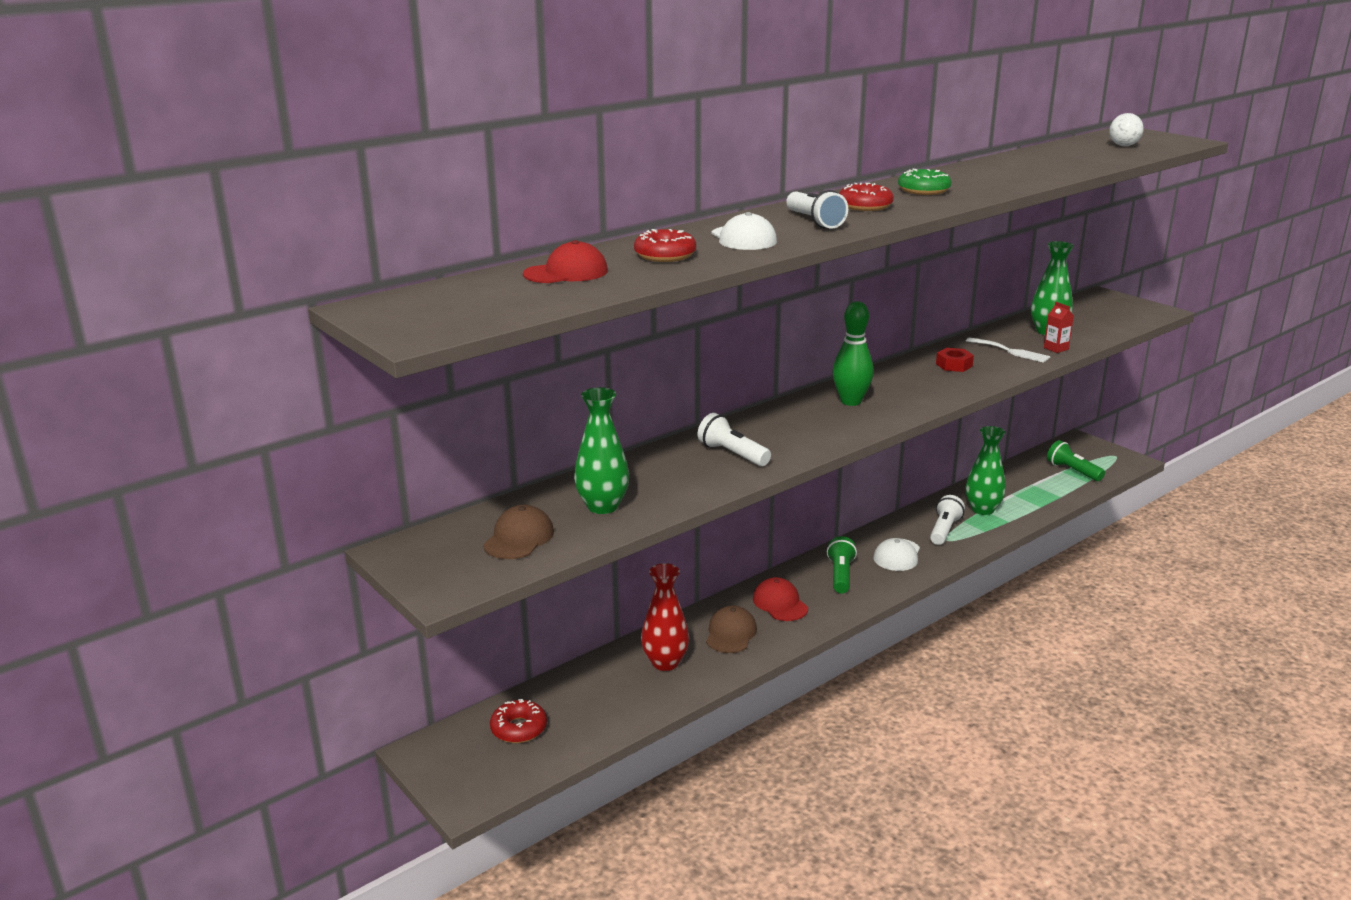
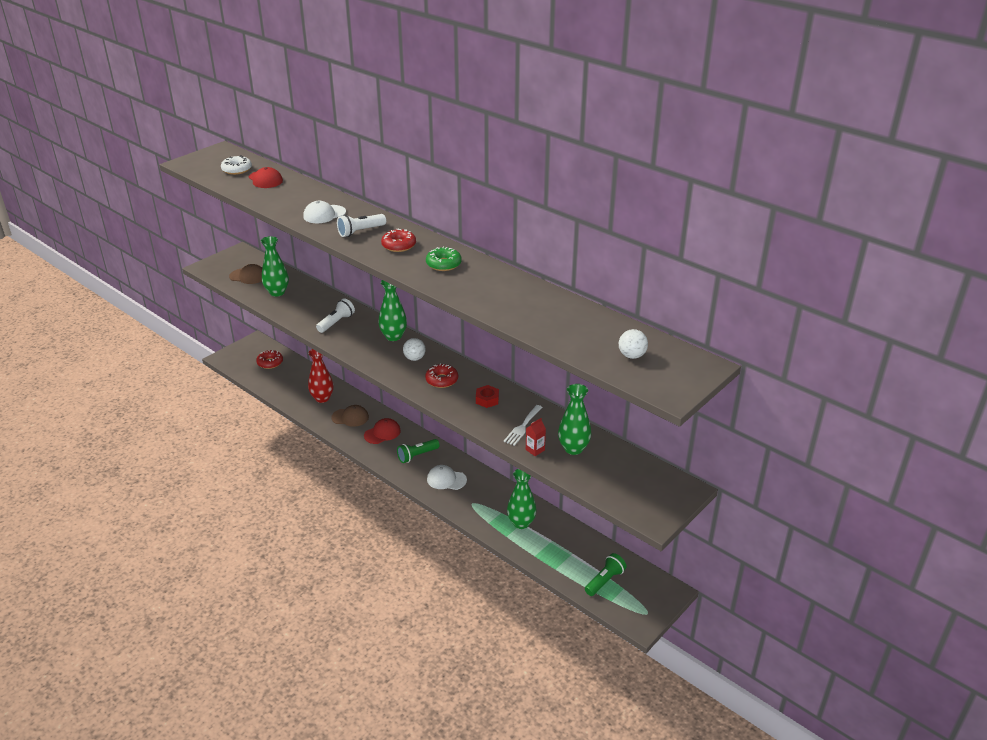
camera: 80 degrees right, 10 degrees up
(497, 293) = (237, 170): none -> white donut
(665, 255) = (293, 198): red donut -> red donut (442, 380)
(786, 413) = (393, 336): none -> green vase
(840, 575) = (417, 455): green flashlight -> green flashlight turned 150 degrees clockwise
(851, 401) = (414, 358): green bowling pin -> white ball
(944, 530) = (485, 502): white flashlight -> none

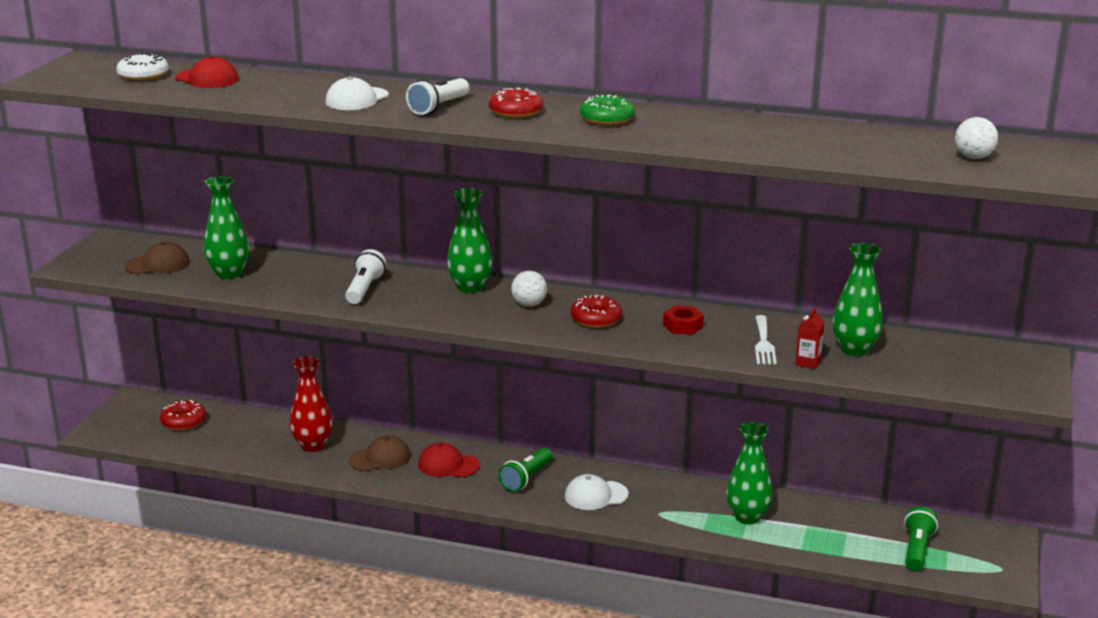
camera: 25 degrees left, 10 degrees down
(382, 433) = (448, 465): red cap -> red cap turned 105 degrees counterclockwise

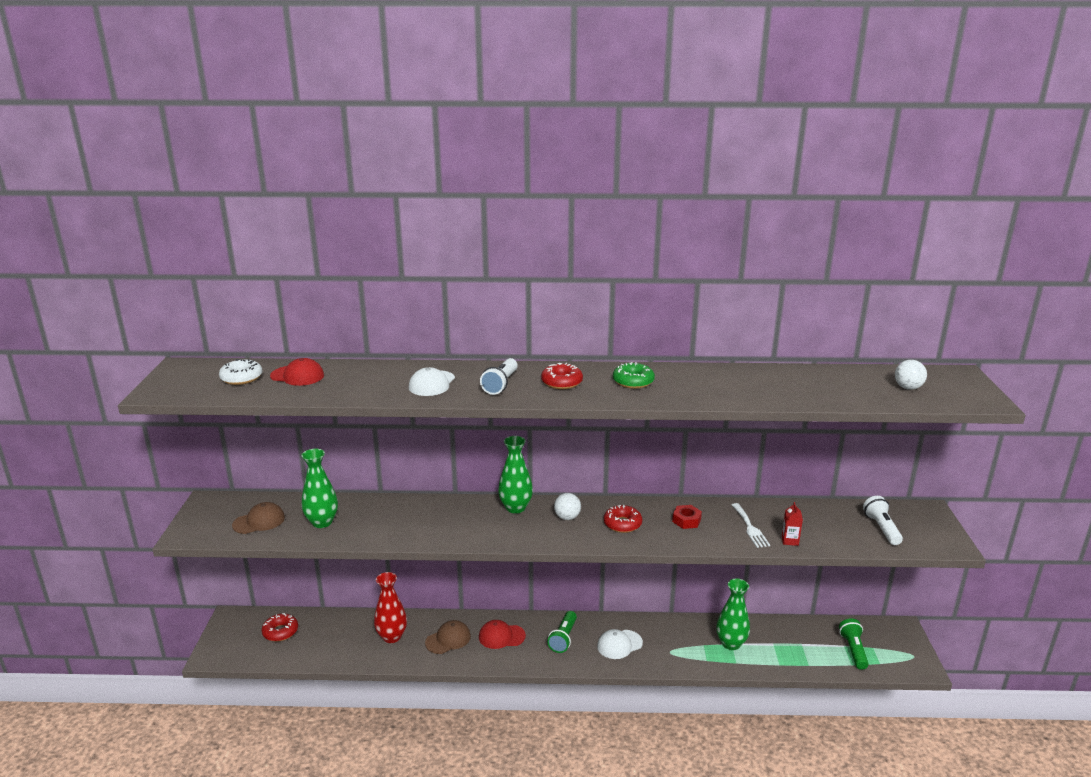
camera: 15 degrees left, 0 degrees up
(364, 289) = (437, 522): white flashlight -> white flashlight (881, 528)
(854, 350) = (813, 524): green vase -> none

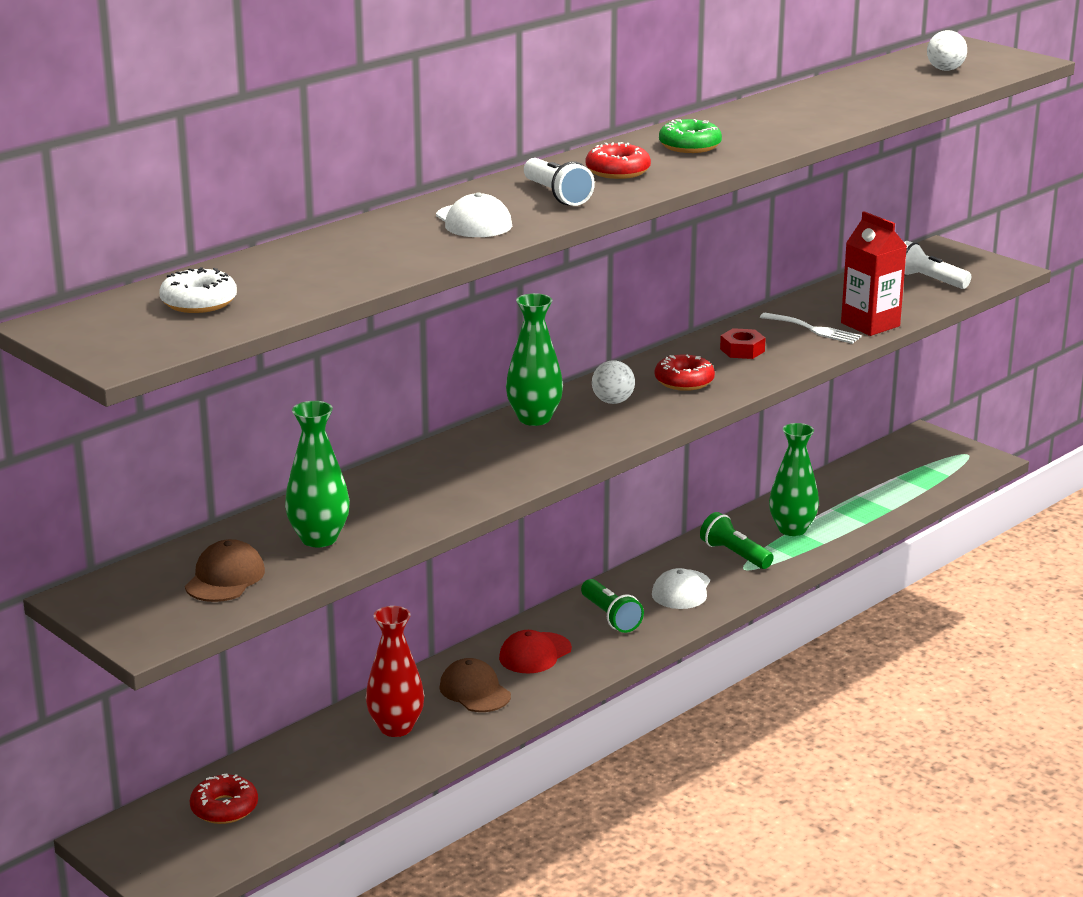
camera: 45 degrees left, 0 degrees up
(297, 376) = (273, 273): red cap -> none
(448, 639) = (475, 691): brown cap -> brown cap turned 45 degrees counterclockwise
(790, 540) = (870, 324): red carton -> red carton, size x1.94
(853, 650) = (911, 476): green flashlight -> green flashlight (735, 555)

